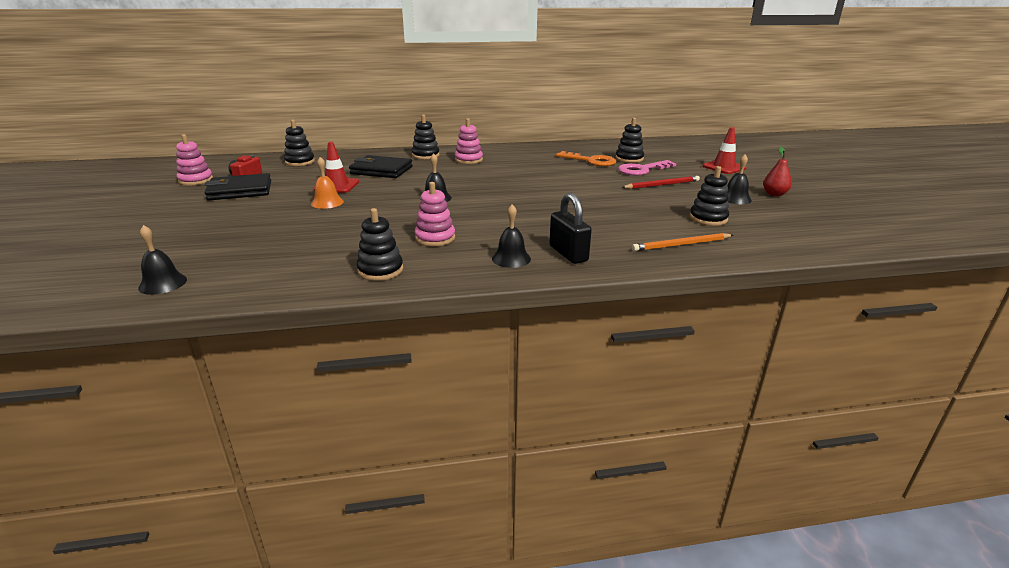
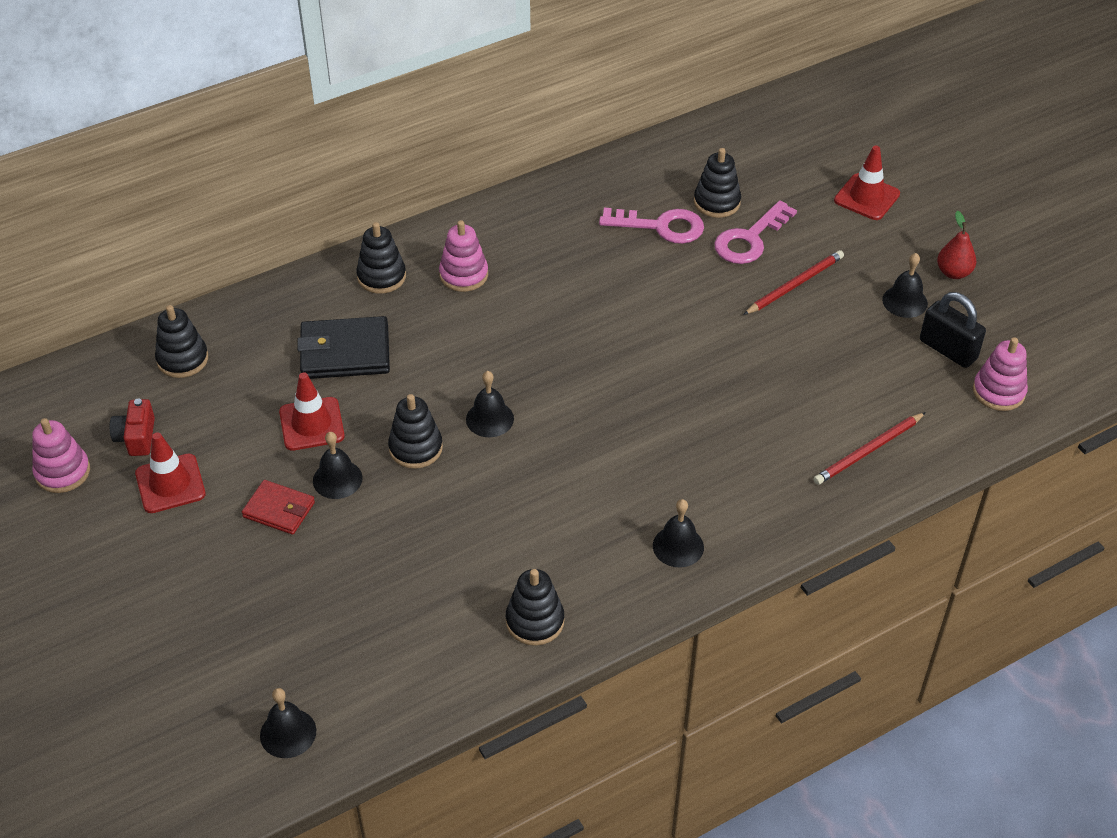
camera: 20 degrees left, 20 degrees up
(240, 191) = (170, 484): black wallet -> red traffic cone
(282, 206) = (279, 509): none -> red wallet
(327, 202) = (337, 479): orange bell -> black bell
(435, 238) = (556, 528): pink stacking toy -> pink stacking toy (998, 392)
(568, 253) = (741, 514): black padlock -> black padlock (948, 349)
(591, 161) = (661, 226): orange key -> pink key
(681, 245) = (868, 451): orange pencil -> red pencil
(708, 218) = (883, 371): black stacking toy -> black stacking toy (415, 448)

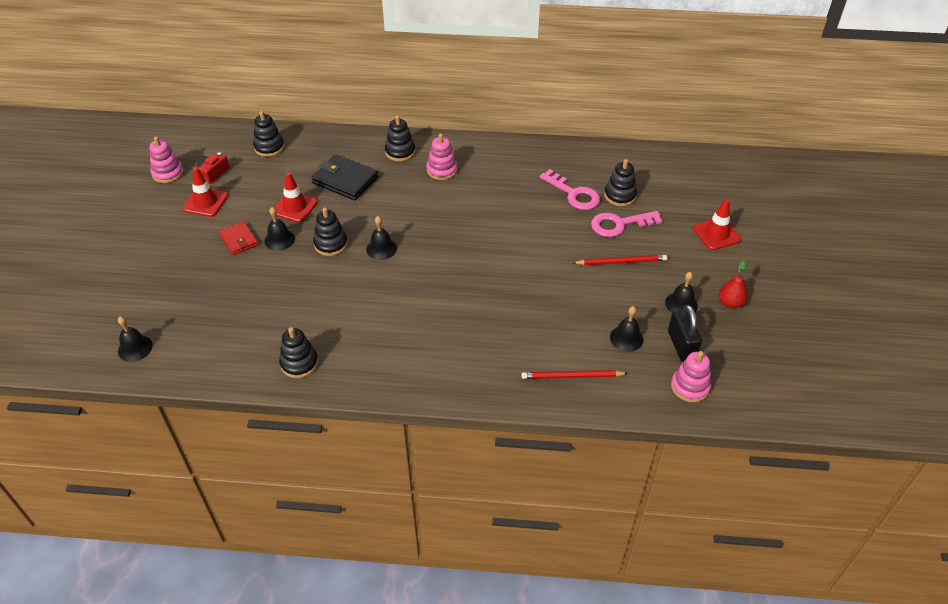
camera: 35 degrees right, 0 degrees up
(678, 546) = (411, 367): black bell -> black bell (626, 338)

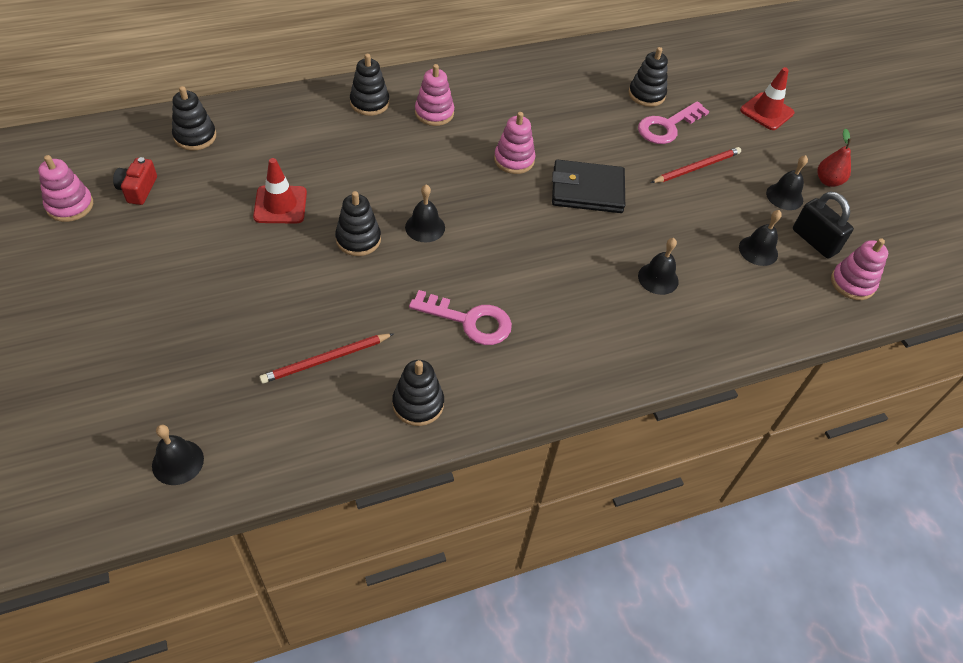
camera: 30 degrees left, 5 degrees up
(205, 202) = (152, 231): red traffic cone -> none
(239, 240) = (232, 268): red wallet -> none
(279, 239) = (287, 252): black bell -> black bell (658, 278)
(345, 180) = (324, 154): black wallet -> black wallet (587, 190)
(478, 218) = (514, 160): none -> pink stacking toy
(572, 376) = (734, 312): red pencil -> red pencil (325, 360)
(574, 194) = (598, 105): pink key -> pink key (469, 321)

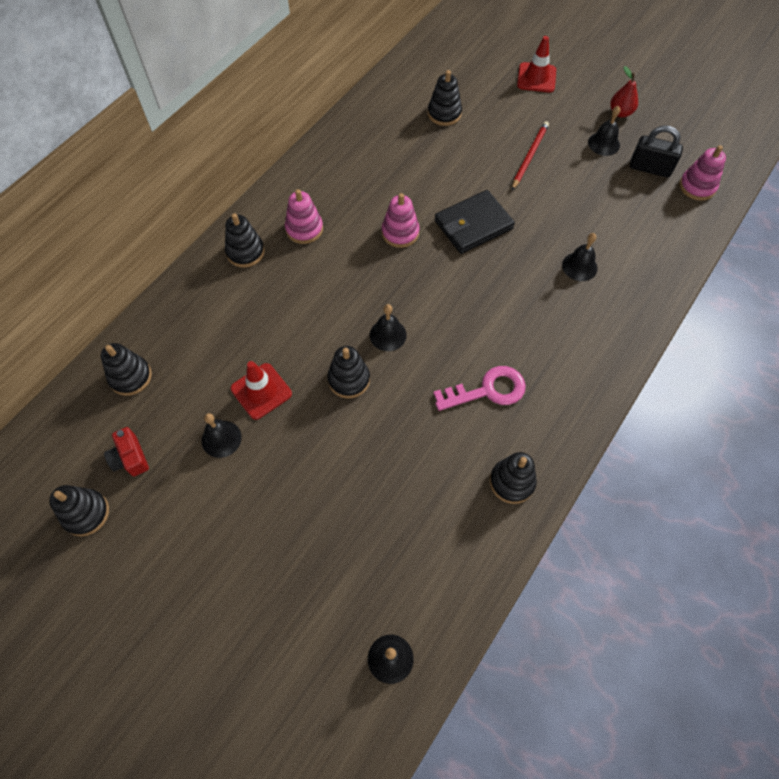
camera: 30 degrees left, 10 degrees up
(70, 205) = (86, 513): pink stacking toy -> black stacking toy
(325, 360) = (418, 496): red pencil -> none
(667, 126) = (481, 133): pink key -> none
(758, 250) = (622, 199): black bell -> black bell (221, 439)

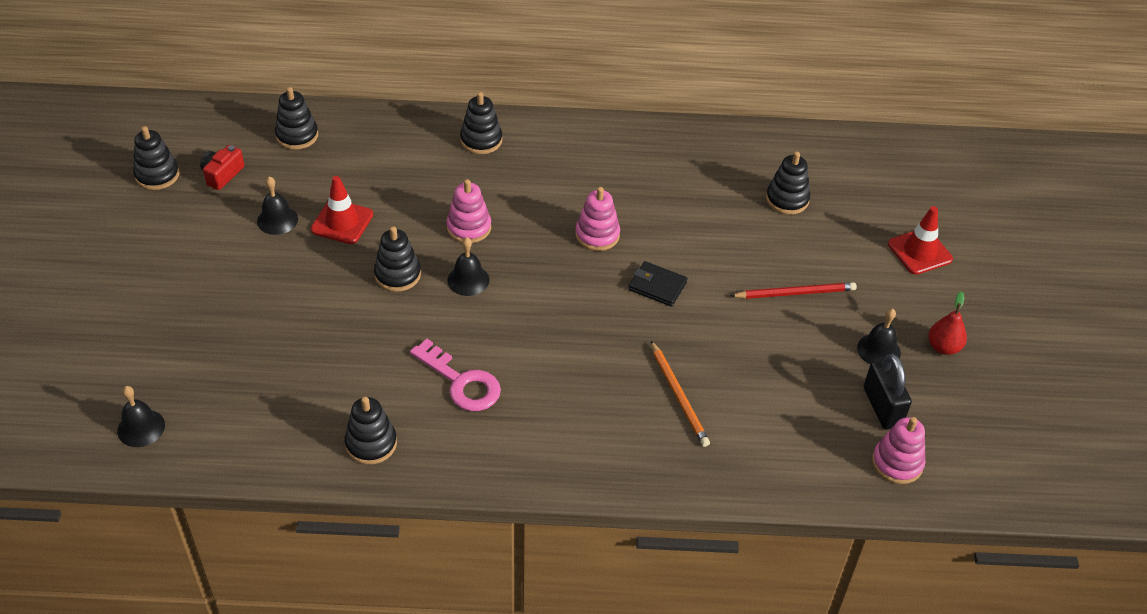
camera: 55 degrees right, 15 degrees down
(304, 229) = (541, 166): pink stacking toy -> pink stacking toy (469, 227)
(473, 225) = (657, 286): black wallet -> black wallet, size x0.62
(579, 266) = (679, 396): black bell -> orange pencil

